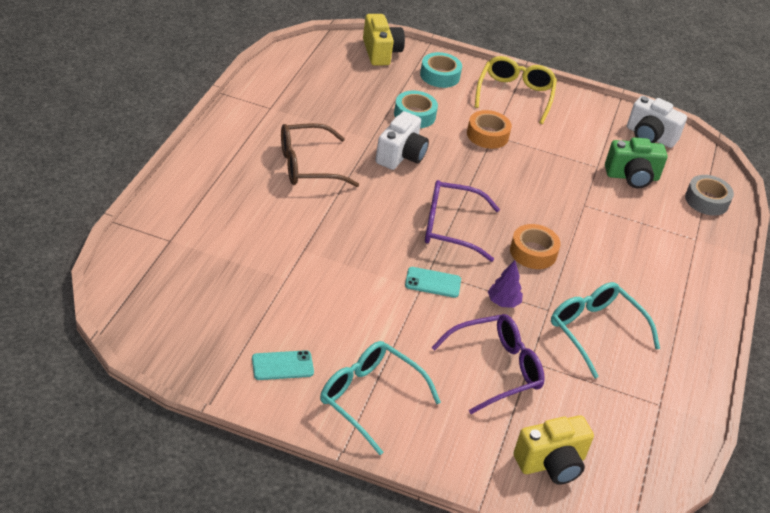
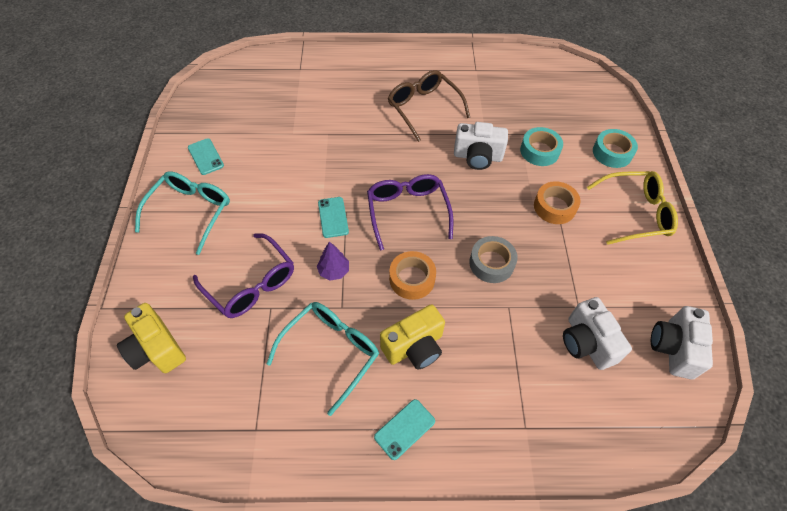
camera: 75 degrees right, 15 degrees up
(381, 52) = (607, 107): yellow camera -> yellow camera (414, 347)
(632, 177) = (586, 343): green camera -> white camera
(681, 307) = (404, 429): none -> turquoise phone
(706, 200) = (603, 430): grey tape -> grey tape (491, 263)

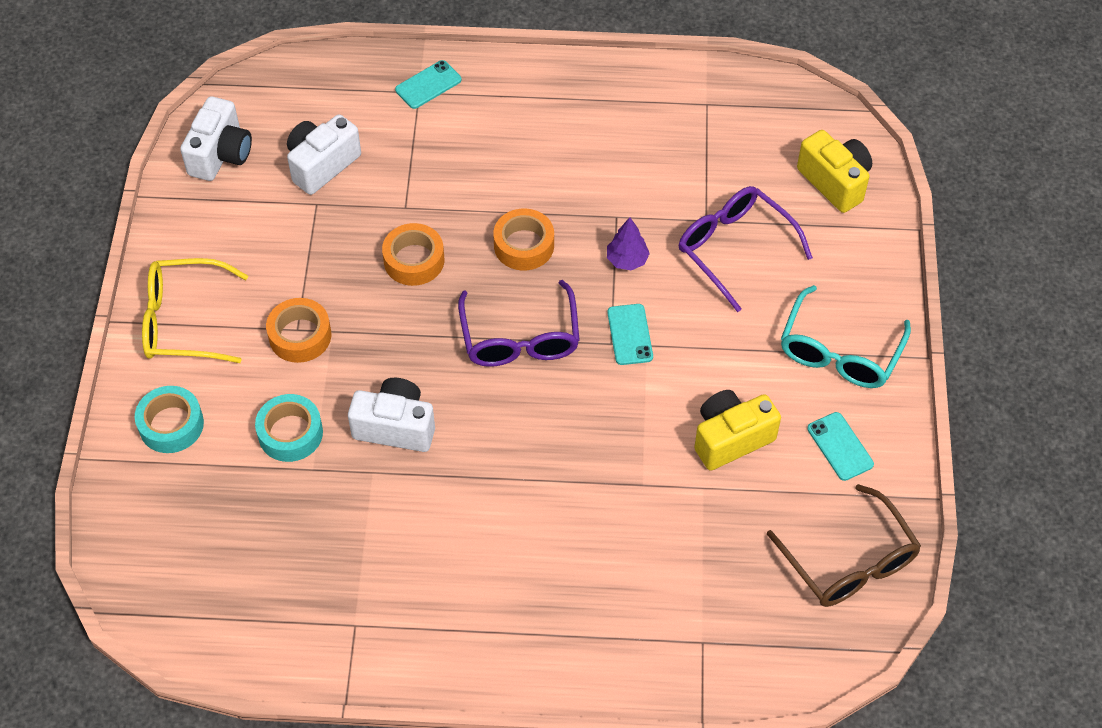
camera: 175 degrees left, 0 degrees up
(330, 353) = (629, 169): turquoise glasses -> none
(404, 429) = (548, 97): turquoise phone -> turquoise phone (428, 85)
(414, 347) = (529, 170): yellow camera -> yellow camera (731, 438)
(424, 108) = (470, 531): brown glasses -> brown glasses (848, 561)
(491, 263) = (414, 260): grey tape -> orange tape
(586, 343) = (322, 165): white camera -> white camera turned 120 degrees counterclockwise

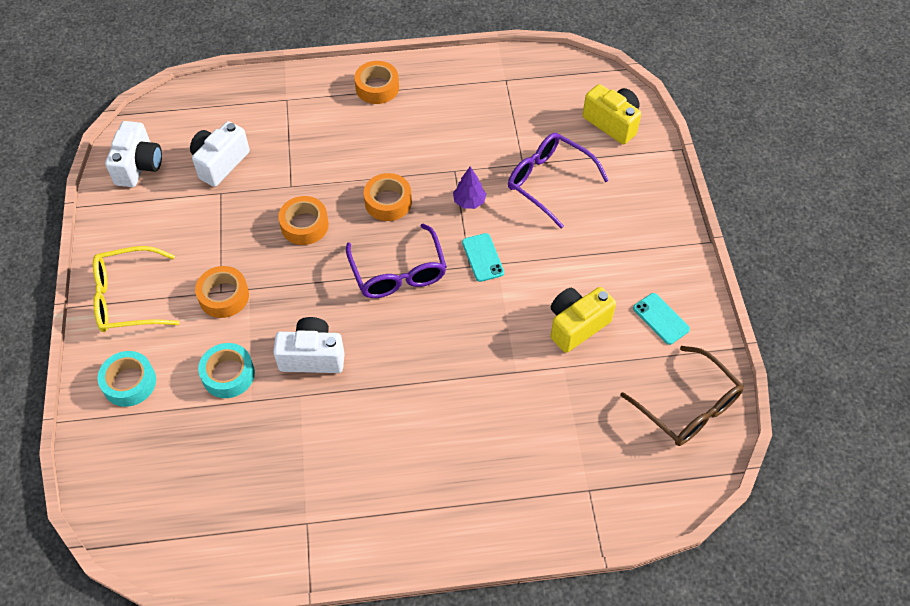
camera: 10 degrees left, 0 degrees up
(428, 85) = (293, 93): turquoise phone -> none
(537, 92) = (377, 87): none -> orange tape
(840, 351) = (644, 247): turquoise glasses -> none

